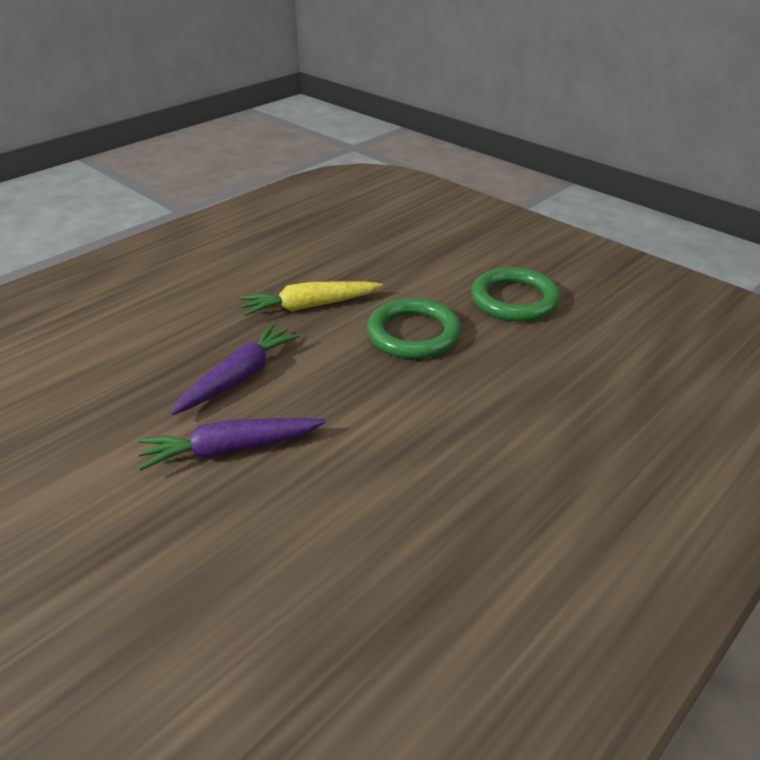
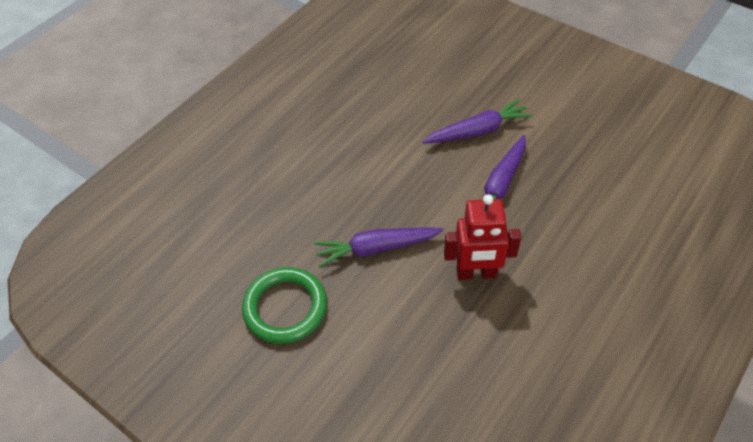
camera: 175 degrees right, 15 degrees up
(310, 306) = (476, 273): yellow carrot -> red robot
(413, 334) = (376, 248): green ring -> purple carrot

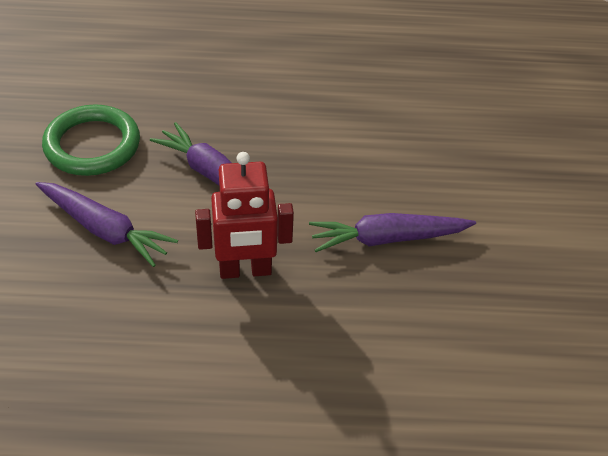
camera: 50 degrees right, 5 degrees down
(476, 273) = (245, 270): red robot -> red robot turned 60 degrees counterclockwise
(478, 131) = (450, 185): purple carrot -> purple carrot (104, 230)

